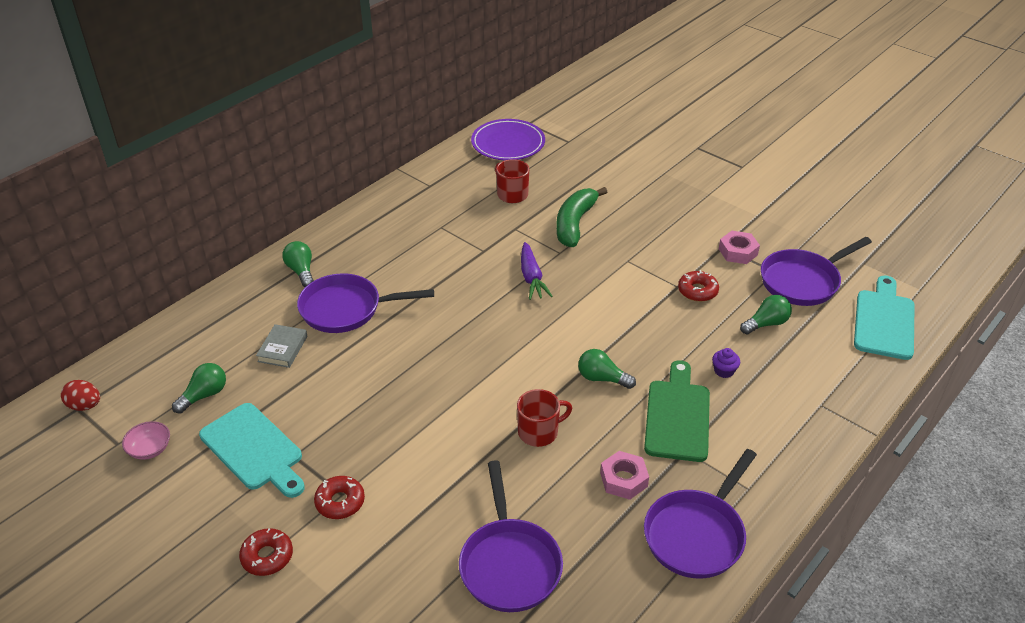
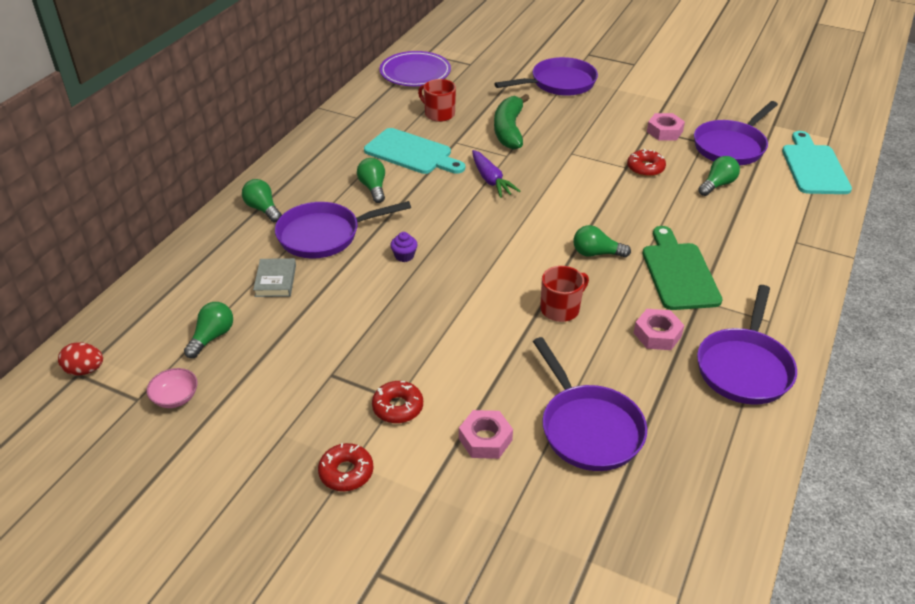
camera: 15 degrees left, 0 degrees up
(254, 450) = (287, 377): turquoise cutting board -> turquoise cutting board (411, 153)
(406, 553) = (485, 439): none -> pink nut
(413, 266) = (373, 188): none -> green light bulb
(651, 178) = (559, 83): none -> purple pan
(724, 371) = (700, 229): purple cupcake -> purple cupcake (404, 256)

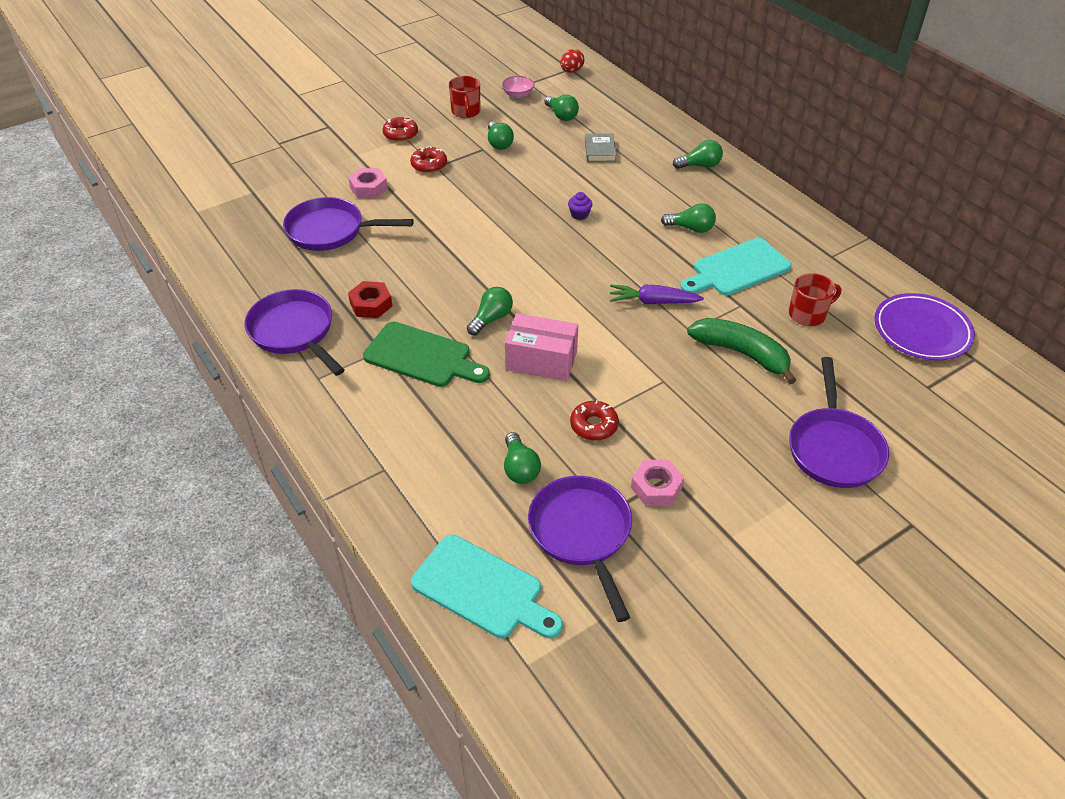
camera: 120 degrees right, 5 degrees up
(275, 281) = (600, 151): grey book -> grey book turned 60 degrees clockwise
(309, 365) = (499, 143): none -> green light bulb
(324, 235) = (639, 185): purple pan -> none
(561, 309) = (446, 268): red mug -> red mug (466, 112)
(612, 211) = (541, 360): none -> pink box
(657, 334) = (371, 304): pink nut -> red nut

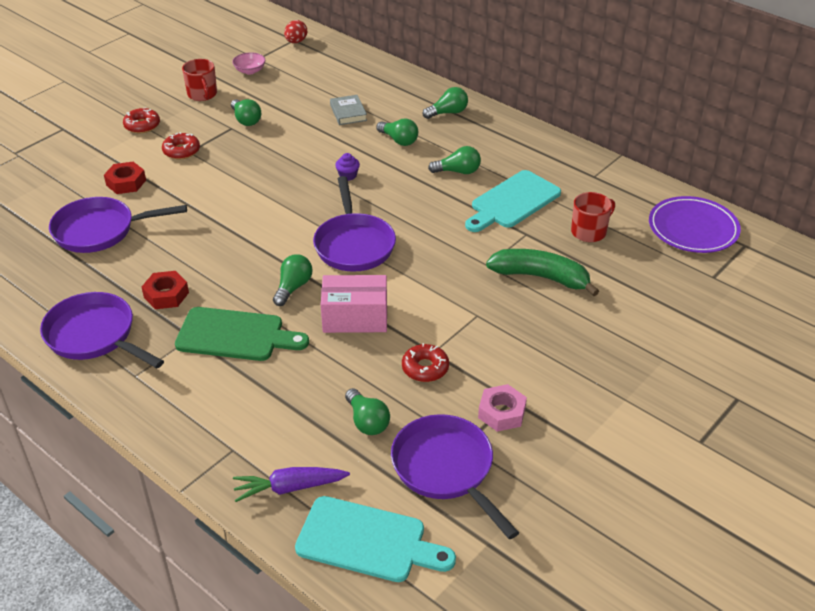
camera: 15 degrees left, 5 degrees down
(368, 188) = (126, 182): pink nut -> red nut
(561, 115) = (300, 85): green light bulb -> green light bulb (399, 140)
(653, 302) = (444, 245): purple carrot -> purple carrot (289, 488)
(834, 448) = (649, 346): purple pan -> purple pan (354, 244)

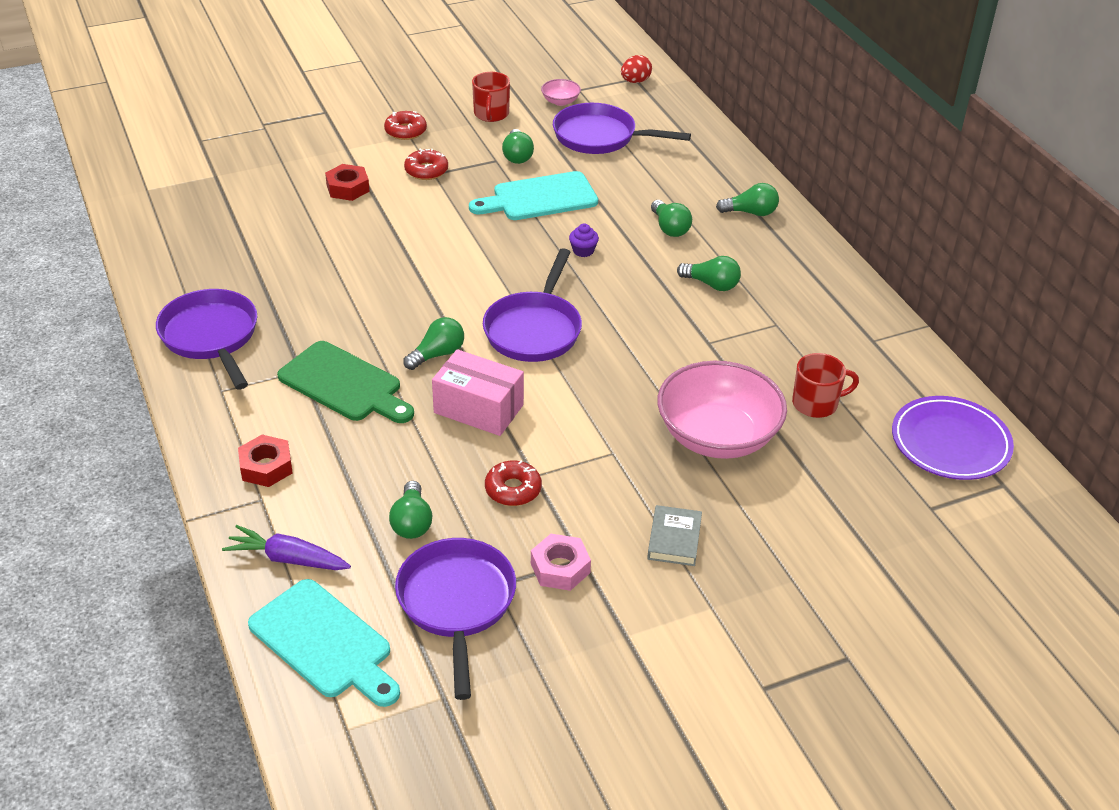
camera: 25 degrees right, 0 degrees up
(100, 230) = (288, 231): purple pan -> purple pan (600, 137)
(166, 295) = (306, 319): red nut -> red nut (266, 467)
(348, 113) = (635, 180): grey book -> grey book (674, 539)
(512, 202) = (750, 339): turquoise cutting board -> turquoise cutting board (539, 198)
(541, 277) = (717, 436): green banana -> pink bowl

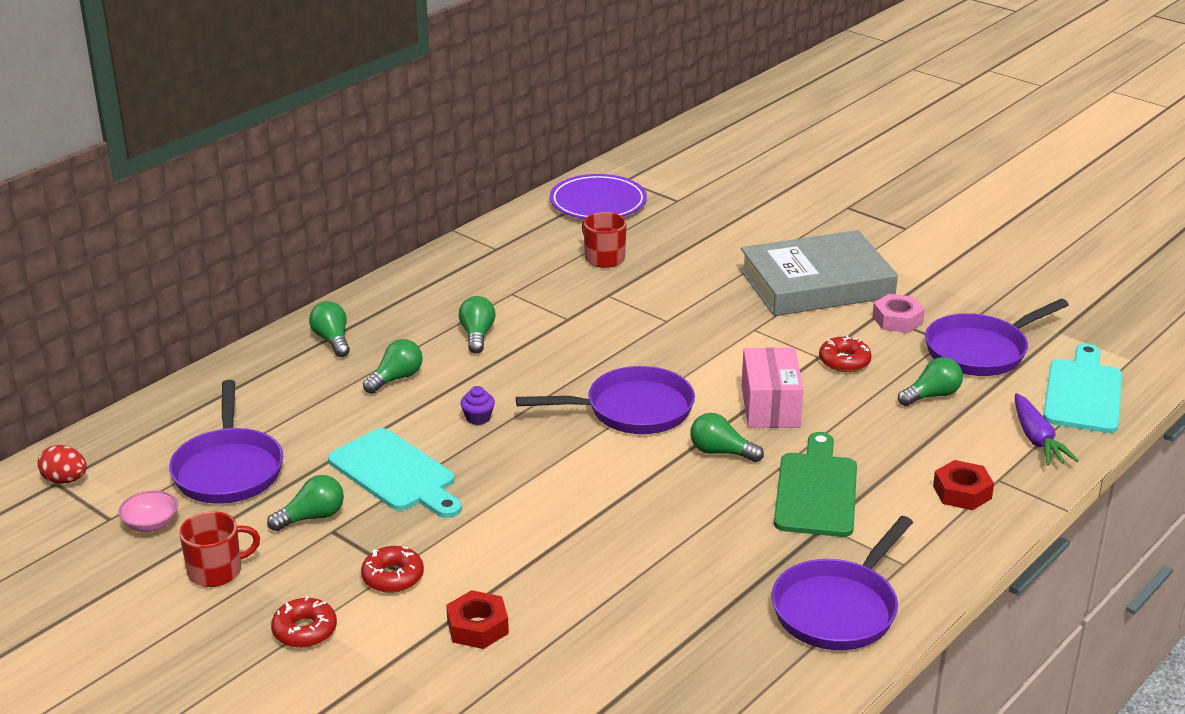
camera: 115 degrees left, 10 degrees down
(674, 539) = (816, 283): grey book -> grey book, size x2.48
(717, 436) = (686, 290): pink bowl -> none

